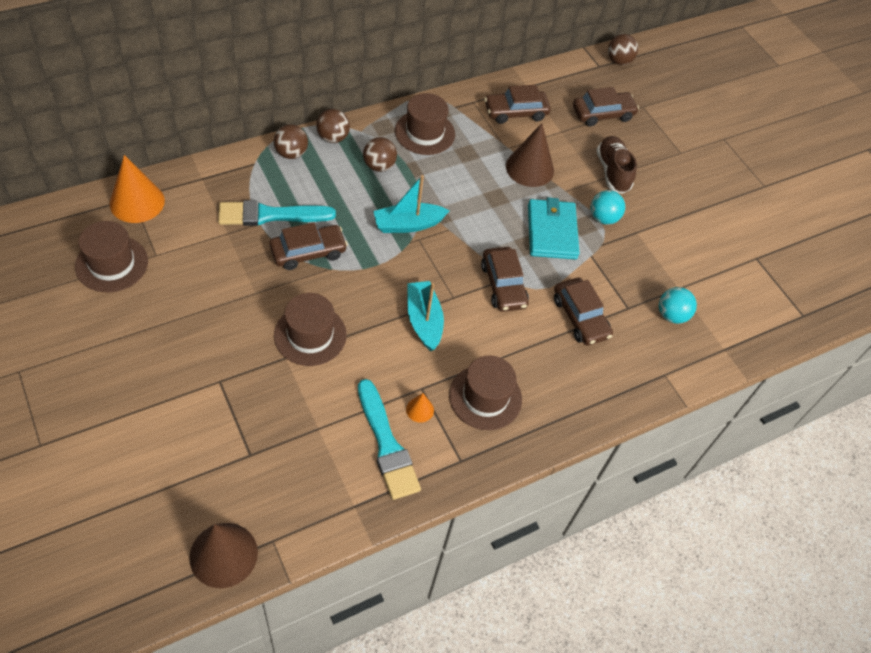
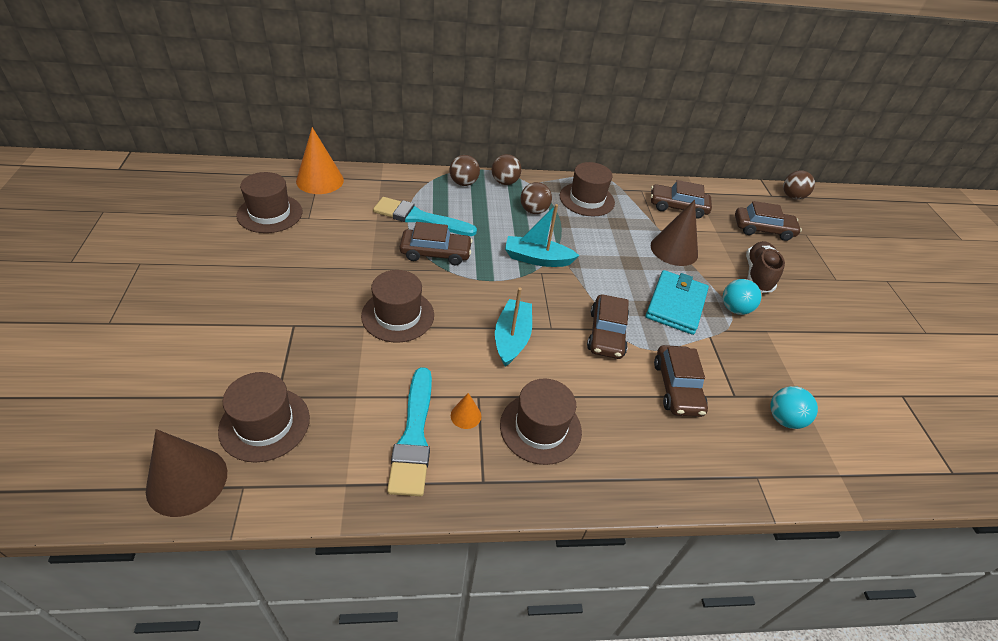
camera: 25 degrees right, 10 degrees down
(255, 483) = (265, 424): none -> brown hat

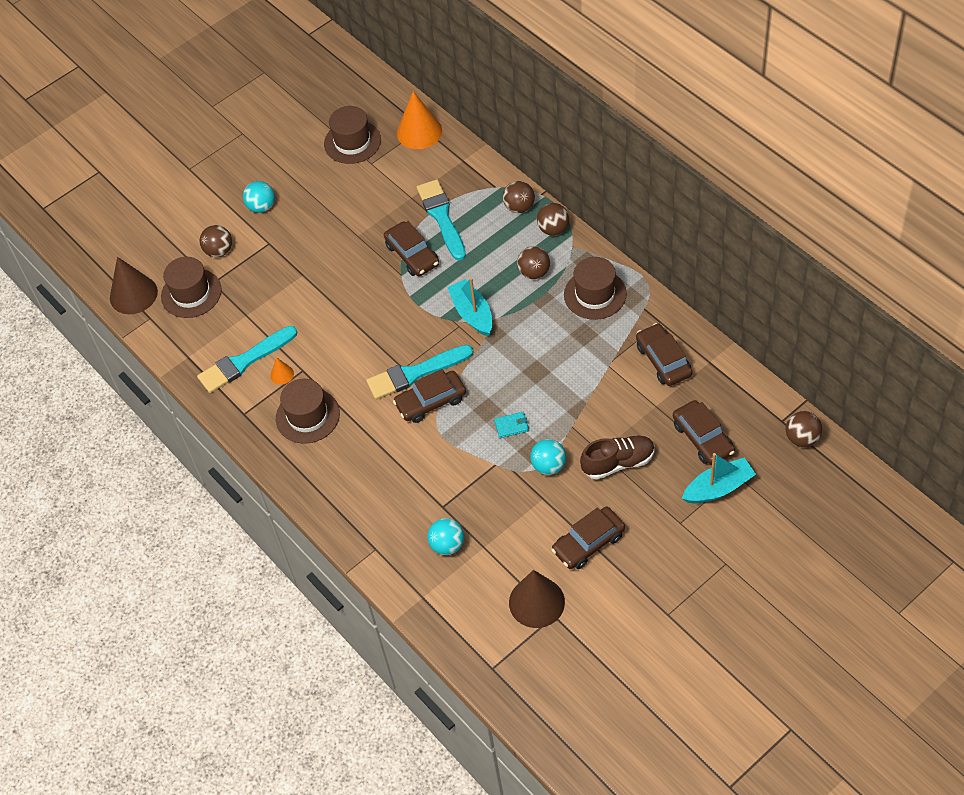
camera: 65 degrees right, 10 degrees up
(244, 303) = (261, 207): none -> turquoise ball
(246, 366) = (219, 251): none -> brown ball
(398, 315) = (329, 283): brown hat -> none
(512, 338) = (370, 353): turquoise boat -> turquoise boat (718, 488)
(565, 324) = (415, 373): none -> turquoise brush
(674, 250) = (588, 390): brown cone -> brown cone (536, 602)
(676, 304) = (511, 426): turquoise wallet -> turquoise wallet, size x0.45
(677, 387) = (416, 469): brown car -> brown car (588, 543)

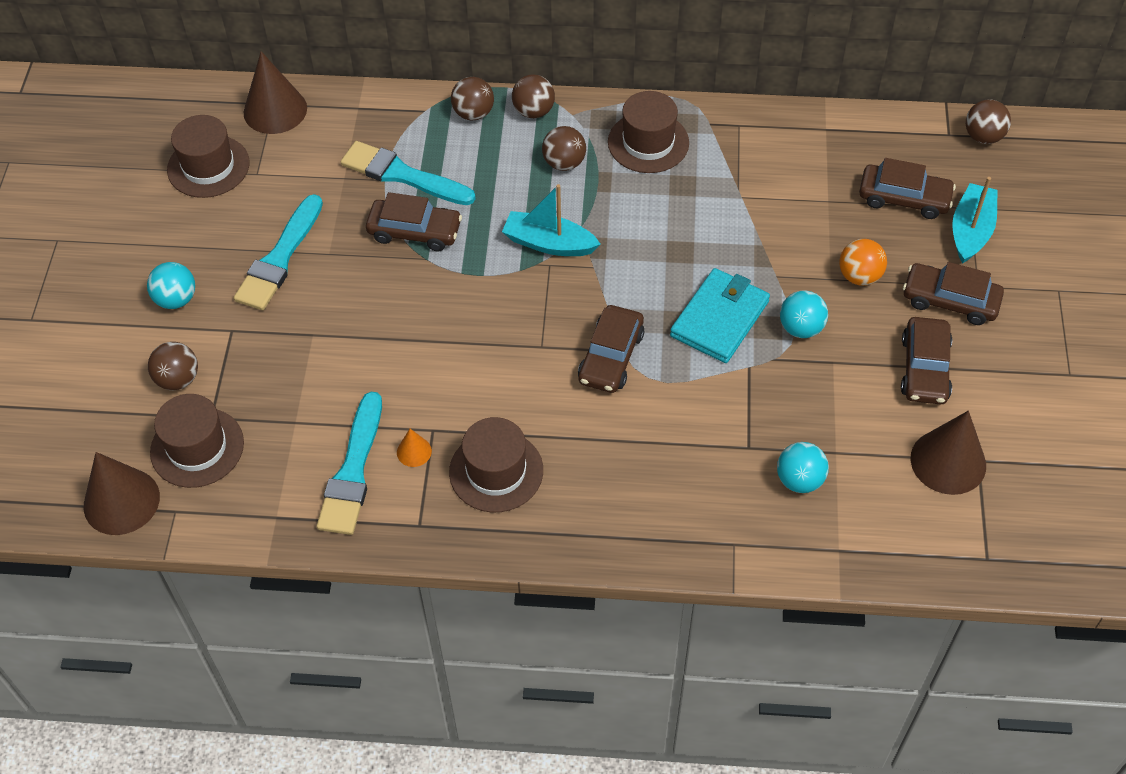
camera: 50 degrees left, 0 degrees up
(415, 373) = (561, 342): turquoise brush -> turquoise brush (280, 258)
(419, 132) = (275, 110): orange cone -> brown cone
(511, 426) = (720, 319): turquoise wallet -> turquoise wallet, size x2.20
(618, 463) = (859, 276): brown shoe -> orange ball
(663, 360) = (784, 156): brown car -> brown car (950, 300)

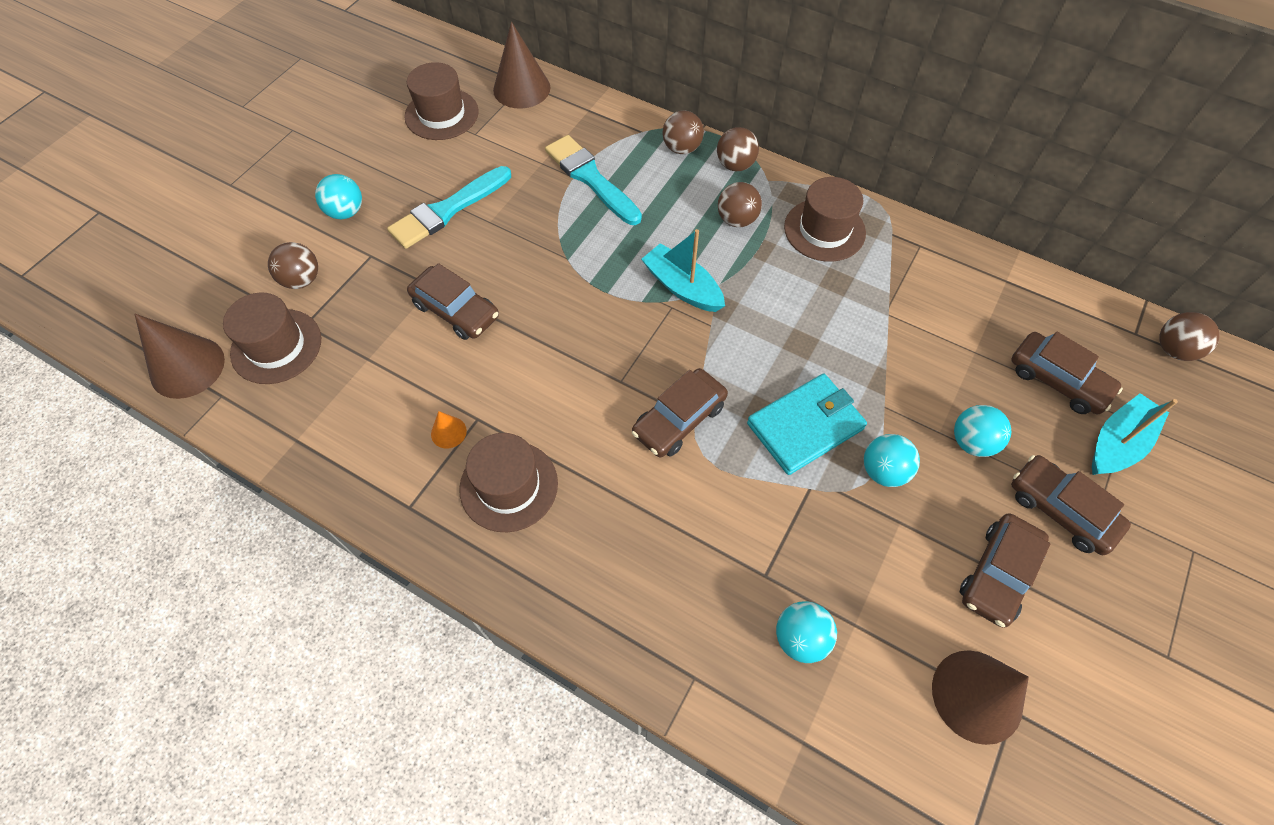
camera: 25 degrees right, 5 degrees up
(353, 471) = (386, 427): turquoise brush -> none
(415, 231) = (571, 230): brown car -> brown car (456, 310)
(859, 276) = (972, 442): orange ball -> turquoise ball

